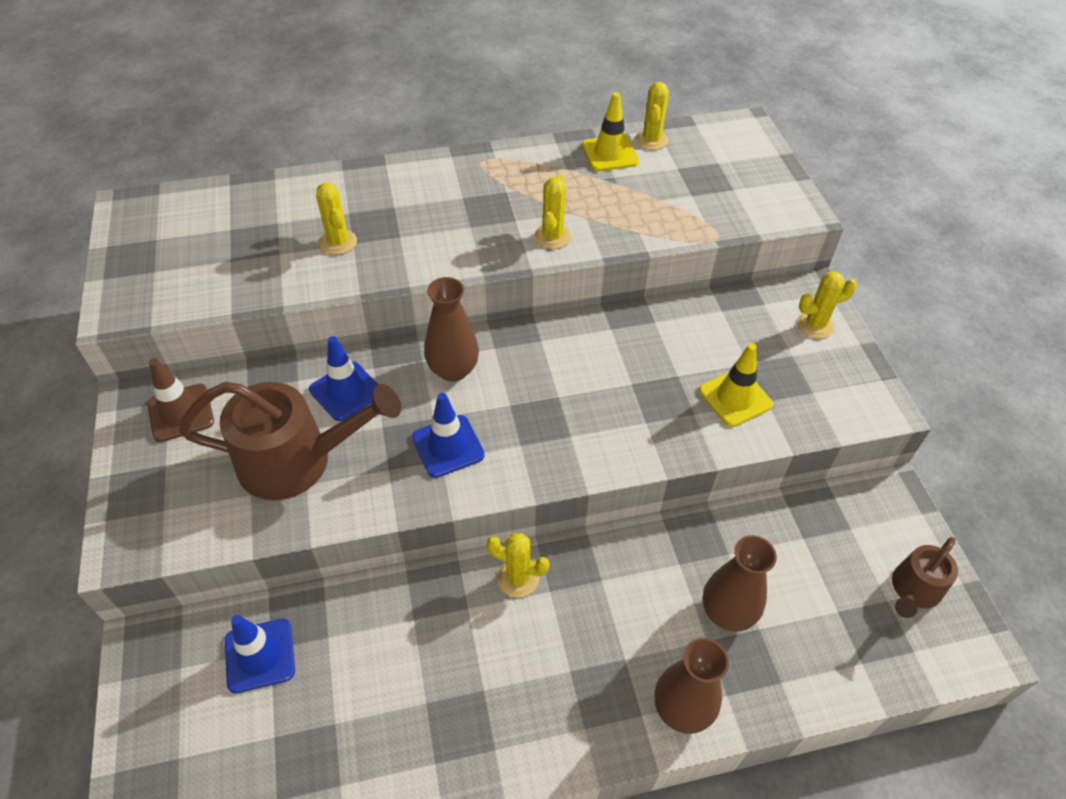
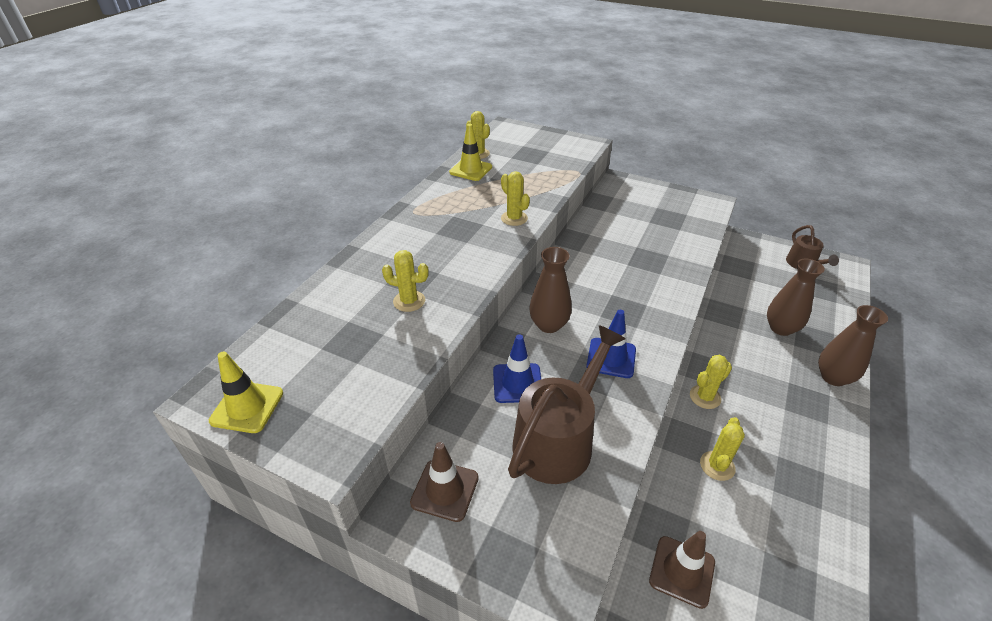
camera: 50 degrees left, 10 degrees down
(260, 655) = (682, 571): blue traffic cone -> brown traffic cone
(735, 398) = (669, 237): yellow traffic cone -> yellow traffic cone (247, 407)
(815, 325) = (643, 191): yellow cactus -> yellow cactus (717, 466)

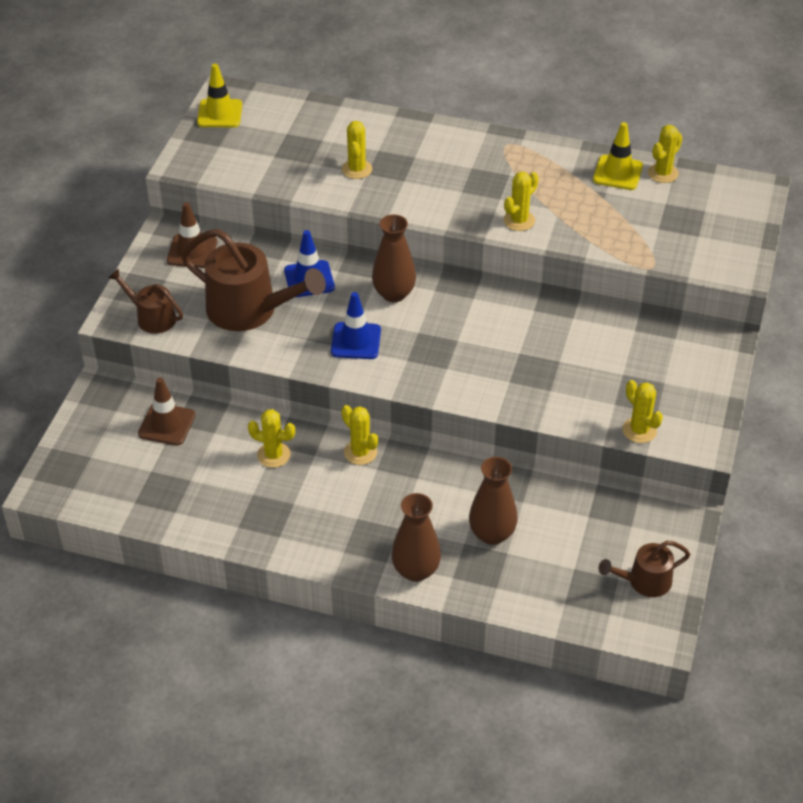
camera: 80 degrees right, 5 degrees up
(560, 548) = (152, 317): none -> brown watering can
(705, 223) = (639, 430): none -> yellow cactus

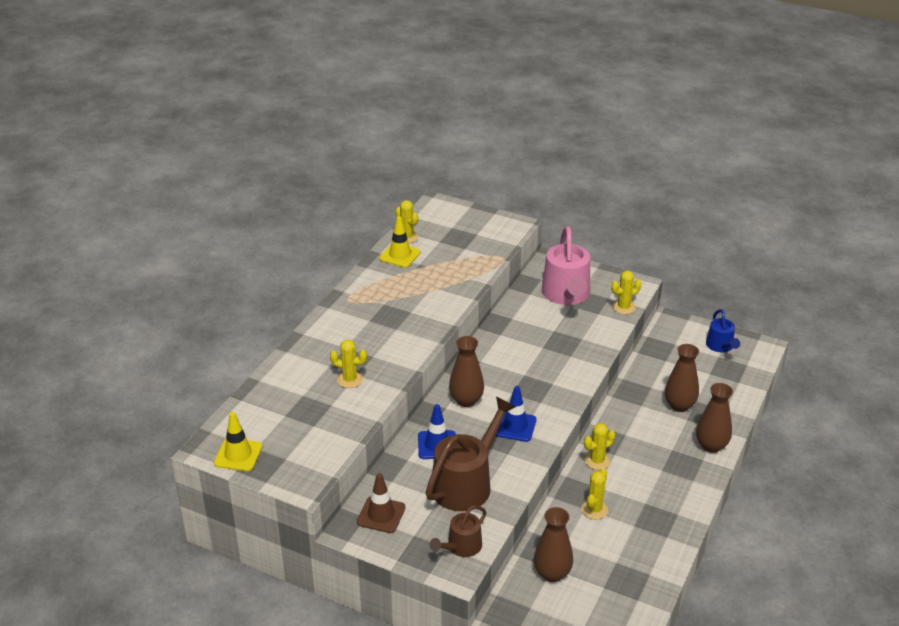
camera: 80 degrees left, 10 degrees down
(167, 424) = (552, 573): brown traffic cone -> brown vase
(519, 221) = (439, 306): yellow cactus -> none
(644, 581) = (720, 346): brown watering can -> blue watering can
(647, 367) = (566, 294): none -> pink watering can

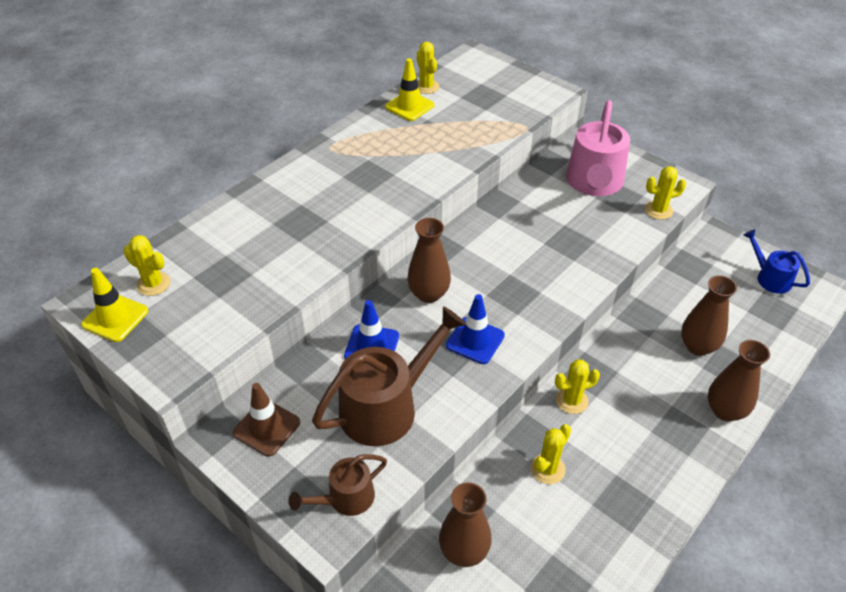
camera: 15 degrees right, 10 degrees up
(350, 379) = (288, 245): yellow cactus -> yellow cactus (153, 284)
(720, 346) = (770, 278): blue watering can -> blue watering can turned 135 degrees clockwise

